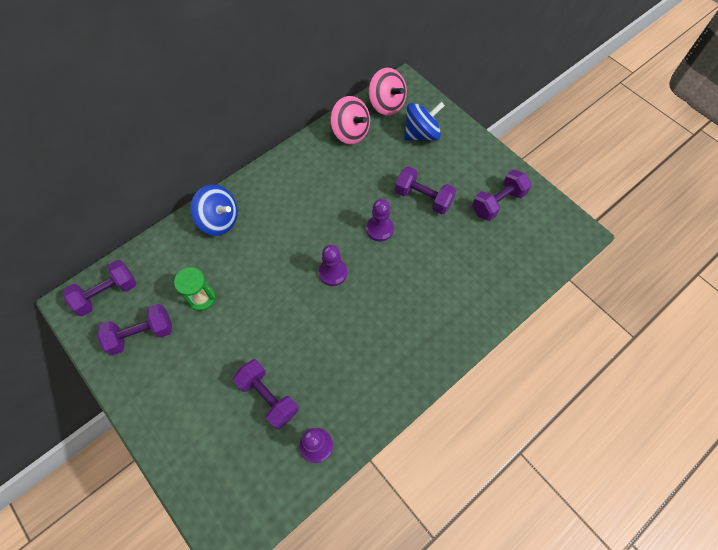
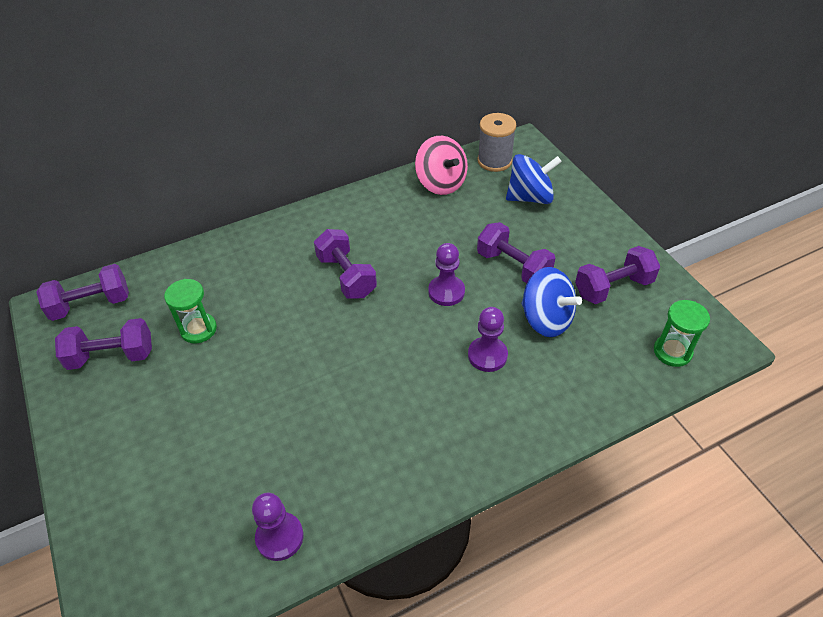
camera: 15 degrees right, 15 degrees down
(219, 220) = (251, 250): blue spinning top -> blue spinning top (546, 319)
(268, 397) = (238, 461): purple dumbbell -> purple dumbbell (346, 276)
(333, 273) = (370, 330): purple pawn -> purple pawn (487, 355)
(386, 104) = (494, 161): pink spinning top -> grey spool
(547, 247) = (672, 351): none -> green hourglass

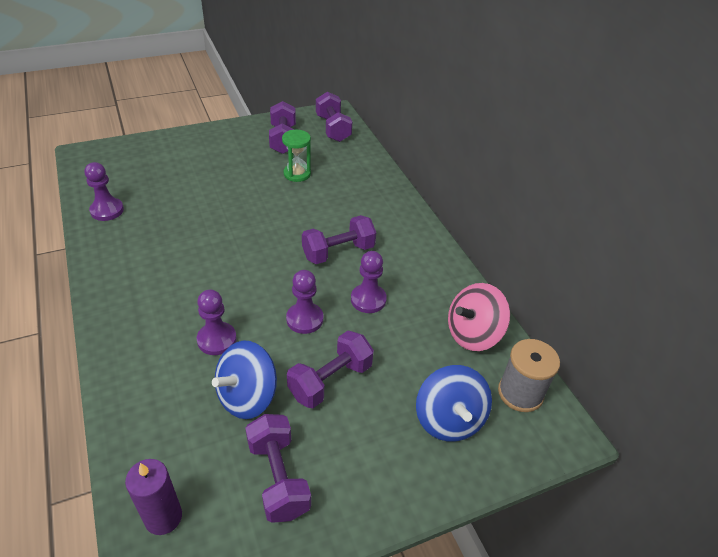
camera: 90 degrees right, 5 degrees down
(412, 249) = (368, 299): none -> purple pawn
(672, 351) = (163, 517): green hourglass -> purple candle

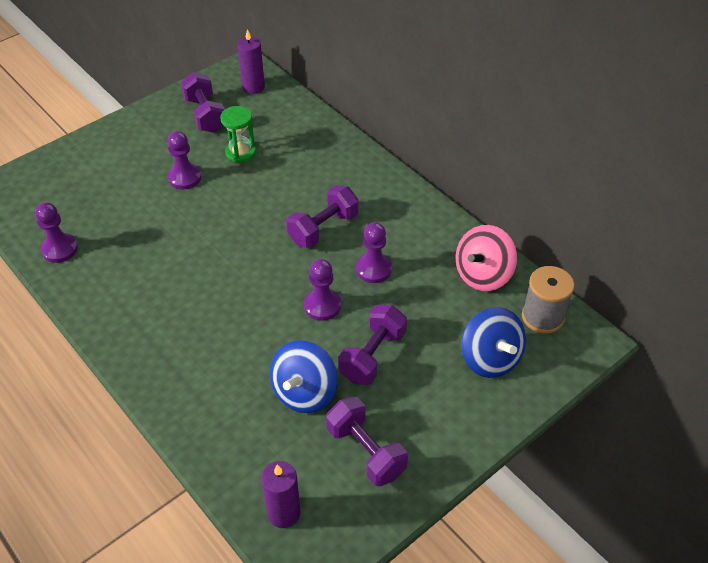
camera: 15 degrees left, 5 degrees up
(217, 340) = (249, 349): purple pawn -> purple pawn (185, 178)
(333, 128) = (253, 87): purple dumbbell -> purple candle

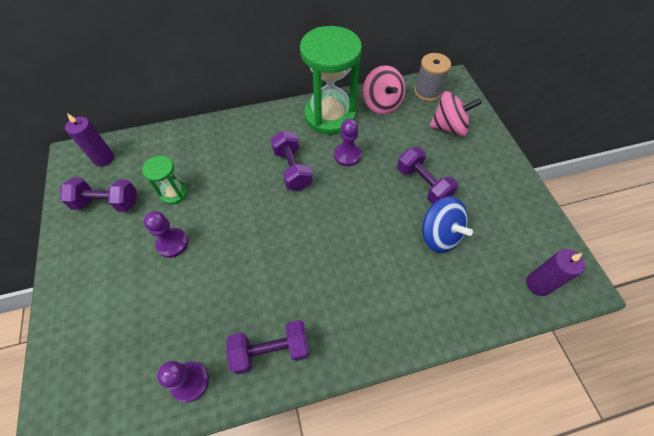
camera: 65 degrees left, 10 degrees up
(322, 305) = (365, 196): purple pawn -> none
(366, 451) = (500, 217): purple dumbbell -> purple dumbbell (271, 350)
(426, 232) = (330, 115): none -> green hourglass
(490, 358) = (449, 127): blue spinning top -> pink spinning top

